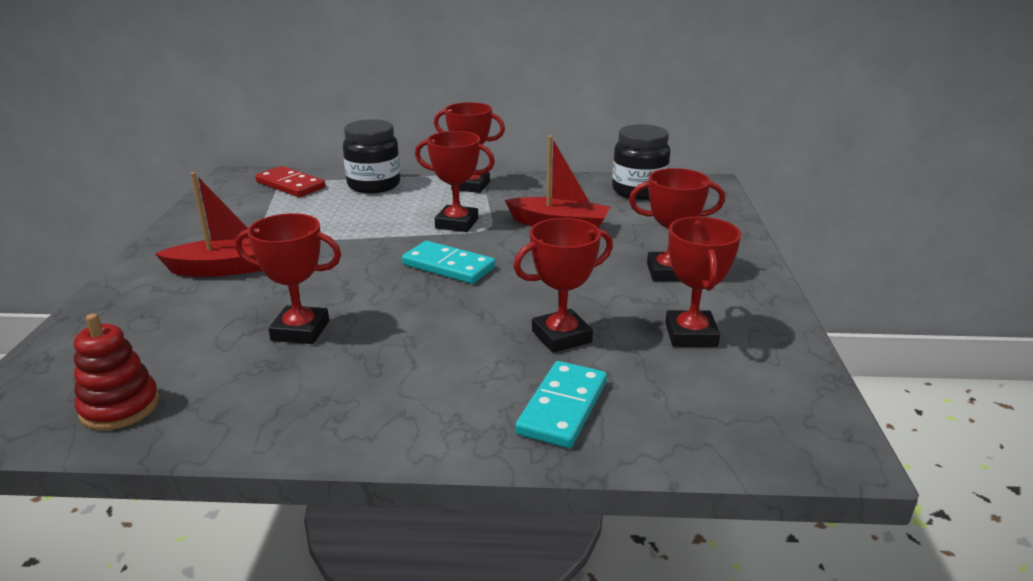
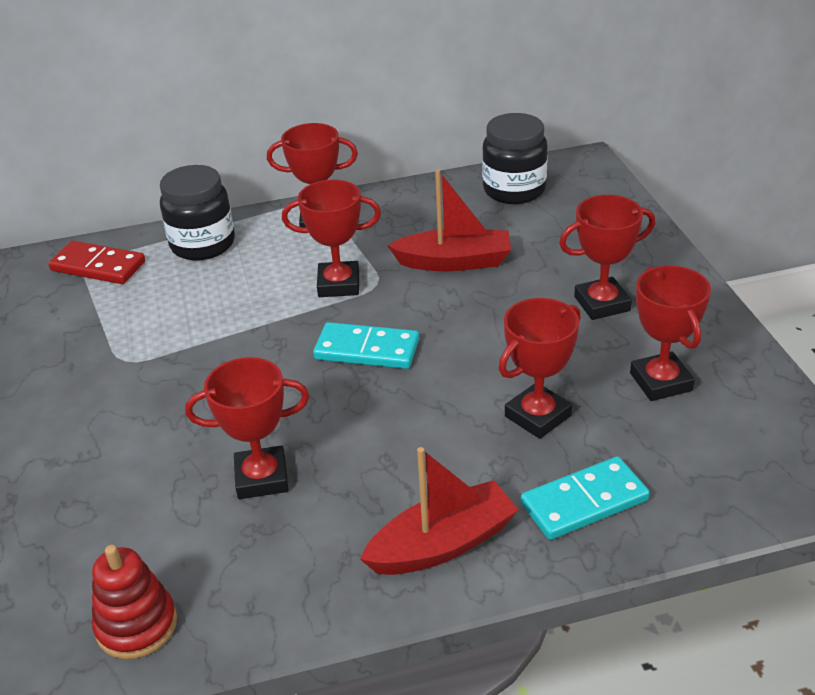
camera: 15 degrees left, 10 degrees up
(227, 268) = (115, 413): red boat -> red boat (442, 544)
(563, 408) = (584, 502): turquoise domino -> turquoise domino turned 60 degrees clockwise

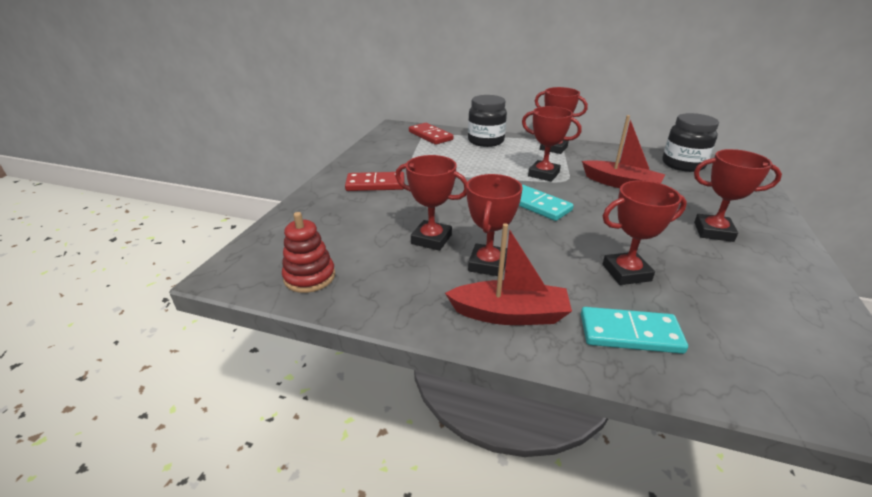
camera: 30 degrees right, 5 degrees down
(90, 413) = (375, 184): none -> red domino
(661, 382) = (737, 287): red trophy -> red trophy (488, 264)

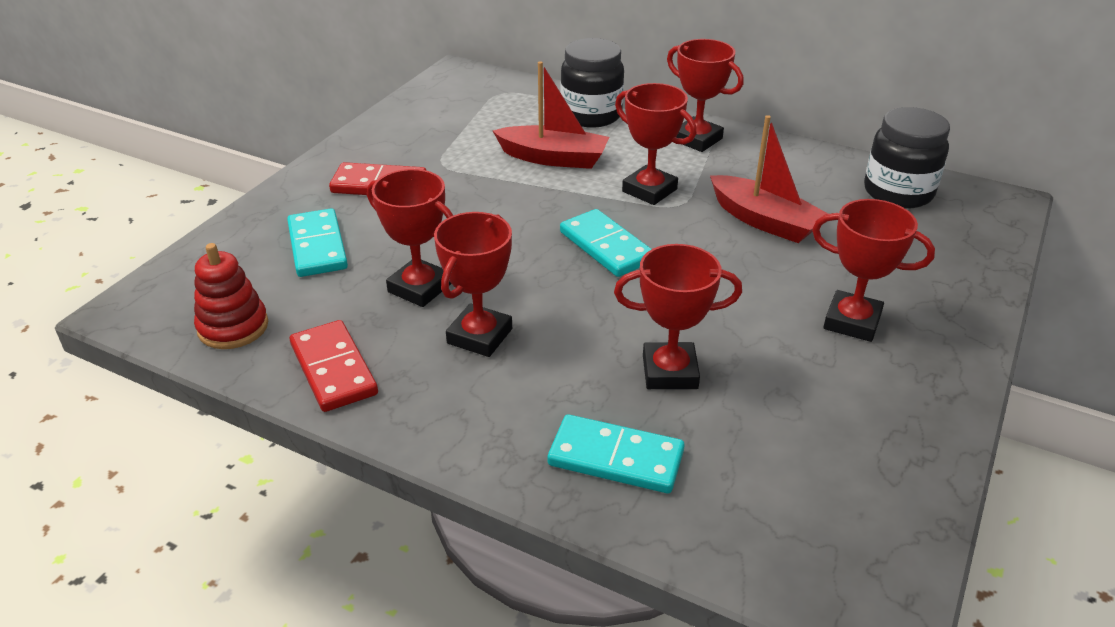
camera: 10 degrees right, 5 degrees up
(350, 221) = (317, 246): none -> turquoise domino
(430, 136) = (505, 96): red domino -> red domino (333, 369)
(510, 314) = (471, 412): red boat -> red boat (553, 158)

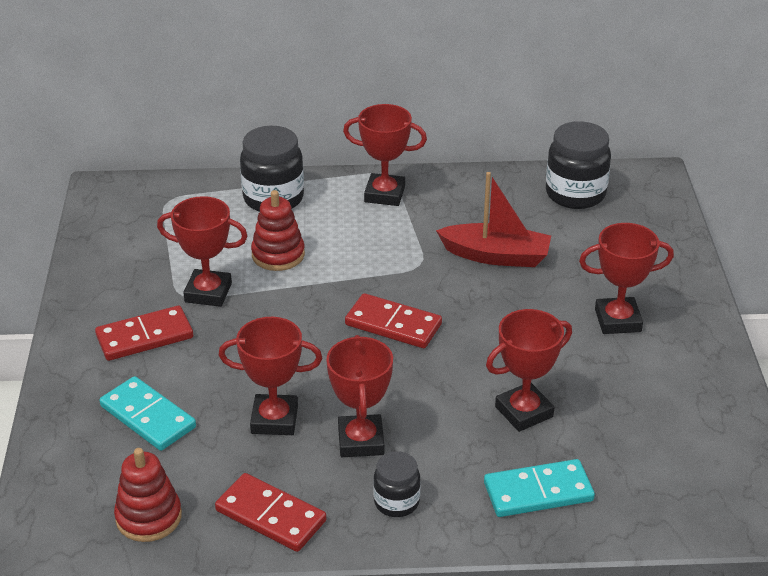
camera: 30 degrees left, 0 degrees up
(460, 406) = (396, 502): none -> black jar
(553, 158) = (278, 255): red boat -> red stacking toy
(606, 247) = (393, 325): turquoise domino -> red domino
(649, 190) = (385, 259): red trophy -> red trophy (208, 292)

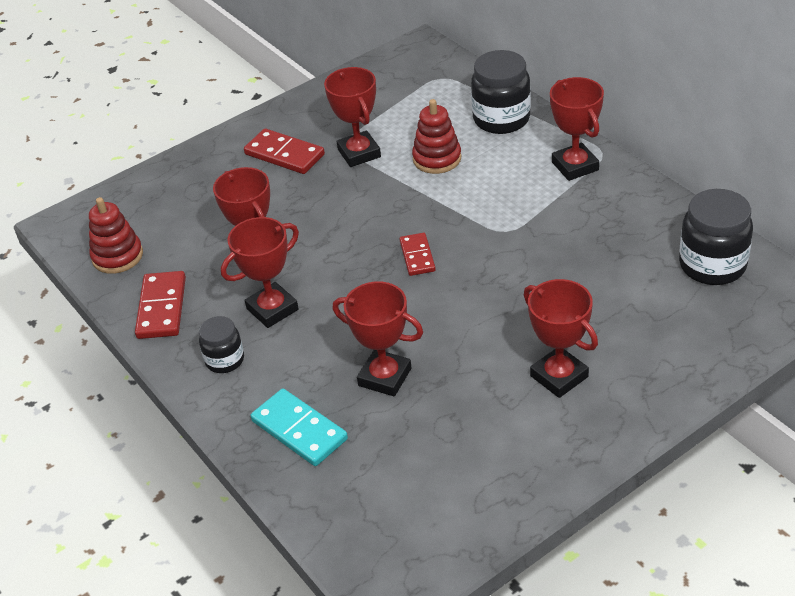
camera: 60 degrees right, 5 degrees up
(148, 417) = (208, 202): turquoise domino -> none
(393, 325) = (417, 256): red domino -> red domino, size x0.65
(496, 256) = (566, 264): red boat -> none

